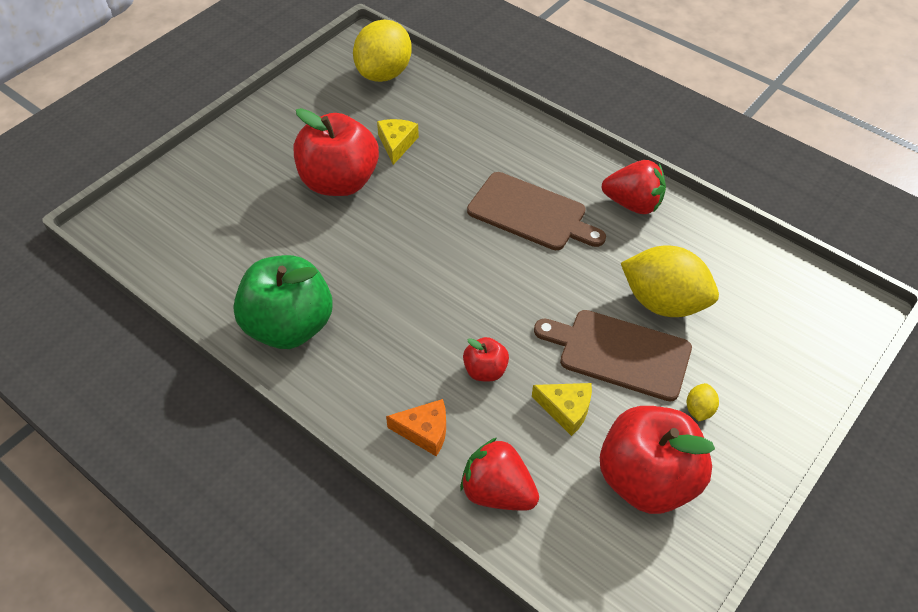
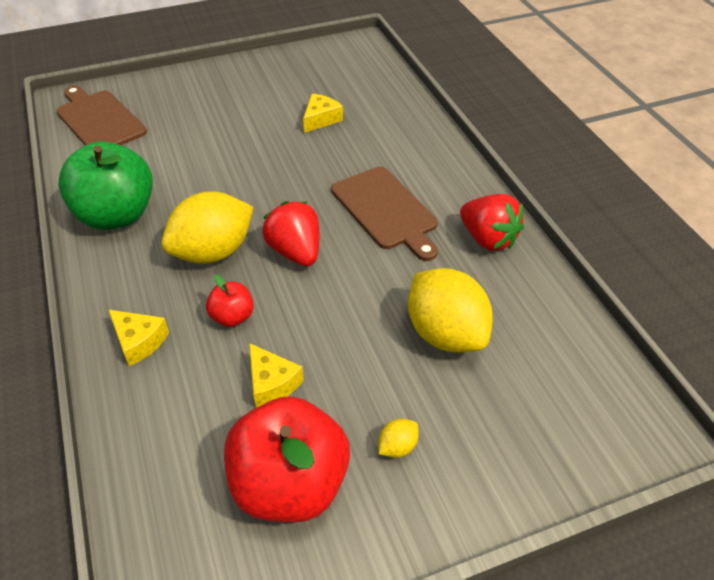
camera: 30 degrees right, 5 degrees down
(339, 182) = (251, 130): red apple -> none
(384, 73) = (357, 67): yellow lemon -> yellow lemon (213, 252)
(425, 431) = (139, 341): orange cheese -> yellow cheese
(497, 491) = (150, 421): red strawberry -> red strawberry (295, 252)
(619, 353) = (363, 358): brown cutting board -> brown cutting board (99, 120)

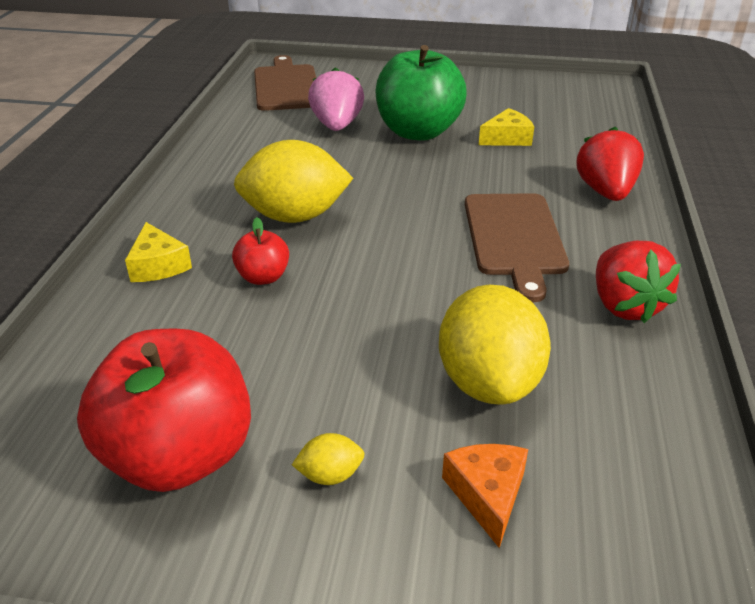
camera: 30 degrees right, 10 degrees down
(117, 215) = (234, 160): green apple -> green apple (418, 132)
(178, 150) = (337, 126): none -> pink strawberry
(271, 383) = (248, 351): yellow cheese -> none
(295, 252) = (379, 243): red strawberry -> red strawberry (605, 192)
(496, 412) = (487, 494): none -> orange cheese

